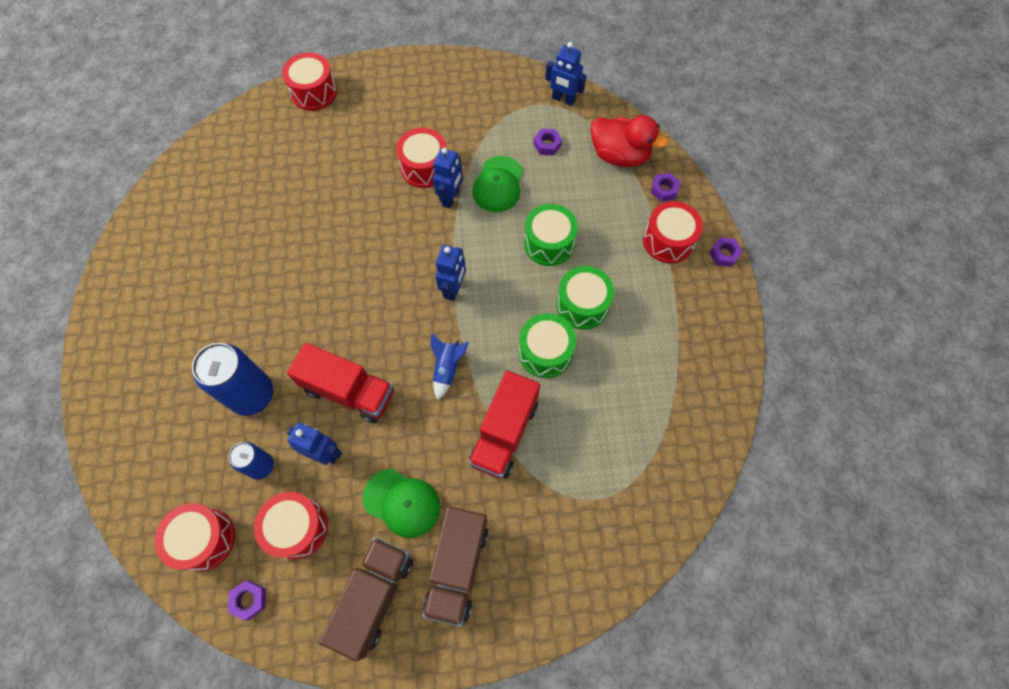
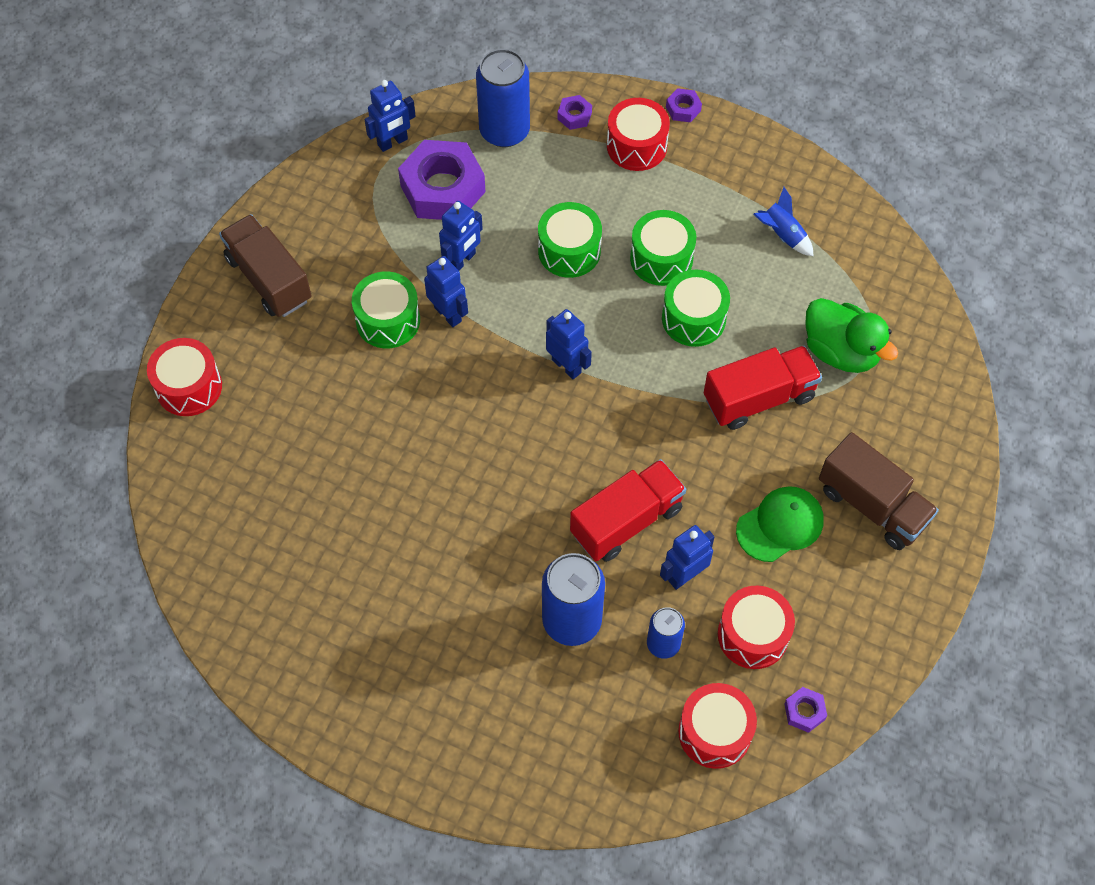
camera: 60 degrees left, 5 degrees down
(374, 597) = (862, 593): brown truck -> brown truck (269, 279)
(424, 167) = (388, 320): red drum -> green drum
(447, 368) = (657, 416): blue rocket -> blue rocket (782, 235)
(498, 184) = (462, 260): green cap -> blue robot
(504, 432) = (759, 398): red truck -> red truck turned 75 degrees counterclockwise
(547, 145) = (442, 188): purple nut -> purple nut, size x2.35
(584, 474) = (841, 351): none -> green duck
(619, 155) = (504, 131): red duck -> blue can

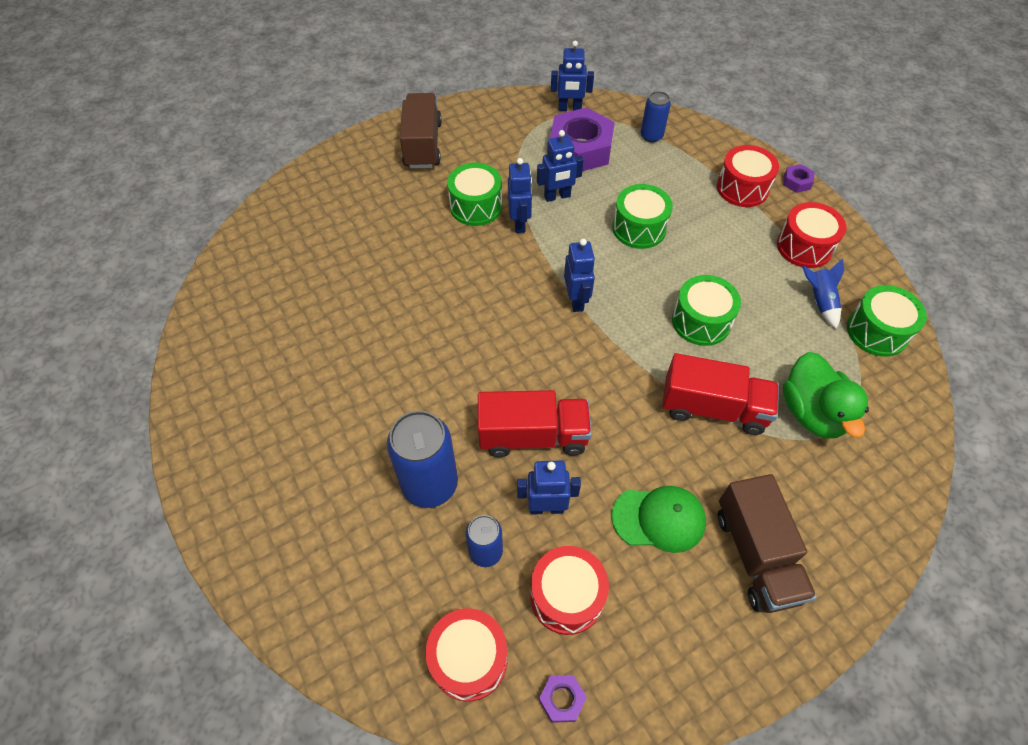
camera: 35 degrees right, 5 degrees down
(189, 387) = (318, 179): red drum -> red drum (804, 247)
(504, 131) = (651, 136): blue can -> blue can, size x0.57
(574, 116) = (709, 150): purple nut -> none
(661, 259) = (706, 268): green drum -> green drum (877, 331)

